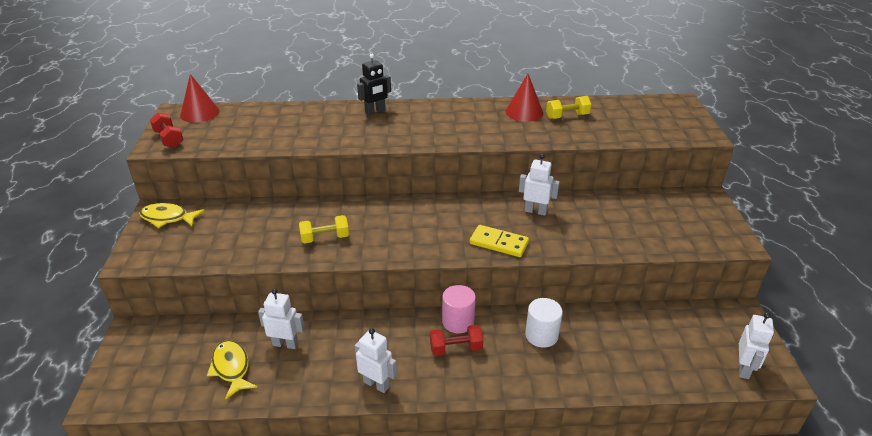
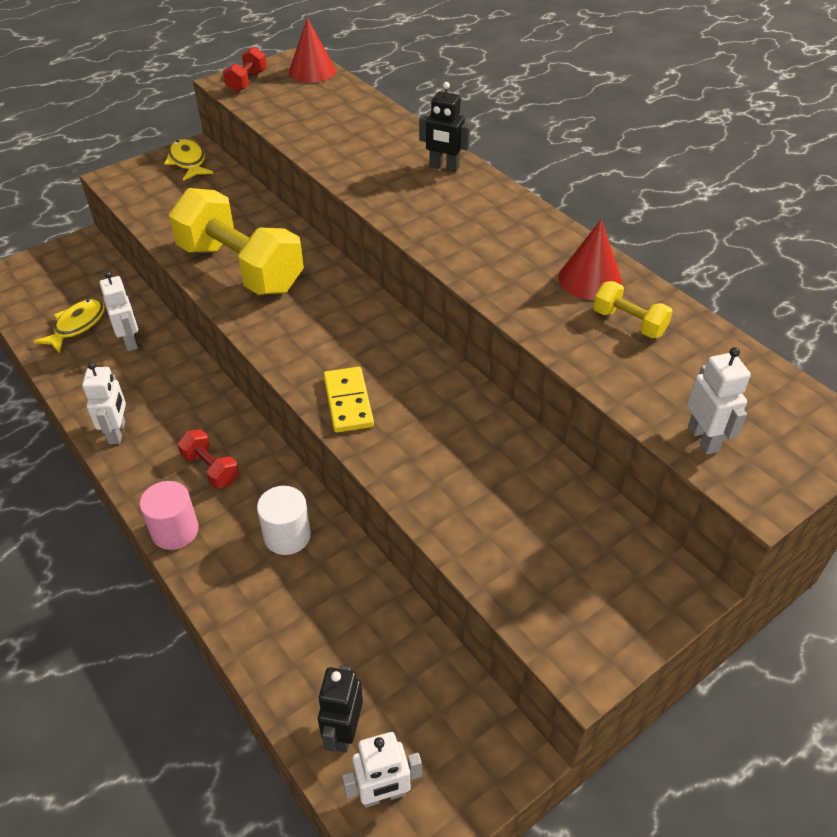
camera: 55 degrees right, 10 degrees up
(325, 238) = (241, 268): yellow dumbbell -> yellow dumbbell, size x2.27
(458, 322) = (255, 450): pink cylinder -> pink cylinder (175, 531)
(535, 211) = (448, 407): white robot -> white robot (703, 439)
(697, 368) = (343, 732): none -> black robot

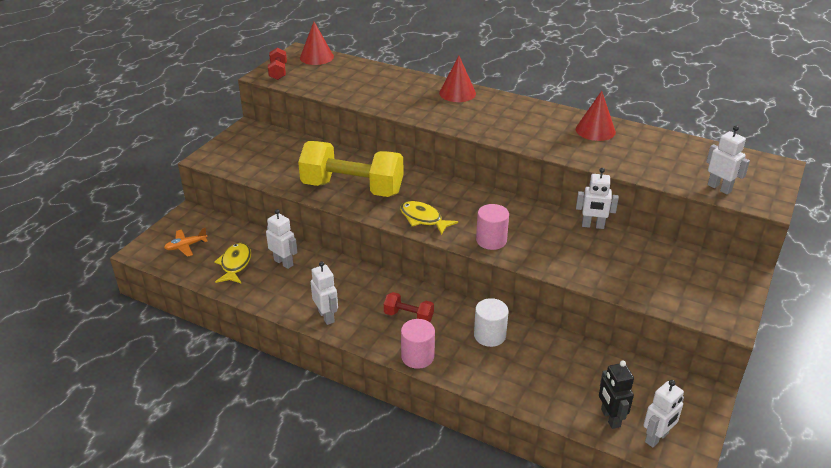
camera: 25 degrees left, 10 degrees down
(46, 284) = (186, 246): none -> orange plane
(188, 162) = (252, 136): yellow fish -> yellow fish (423, 219)
(348, 402) = (491, 240): yellow domino -> pink cylinder
(444, 167) = (457, 93): black robot -> red cone
(509, 427) = (592, 226): none -> white robot
(629, 323) = (635, 146): yellow dumbbell -> none

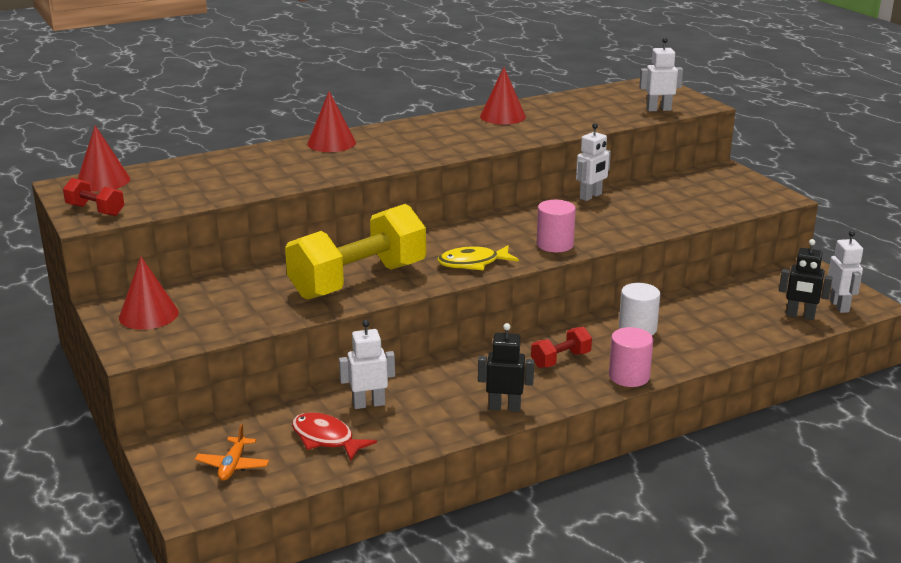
camera: 55 degrees left, 10 degrees down
(235, 264) = (326, 439): yellow fish -> red fish
(246, 144) = (148, 315): none -> red cone
(326, 316) = (504, 407): white robot -> black robot

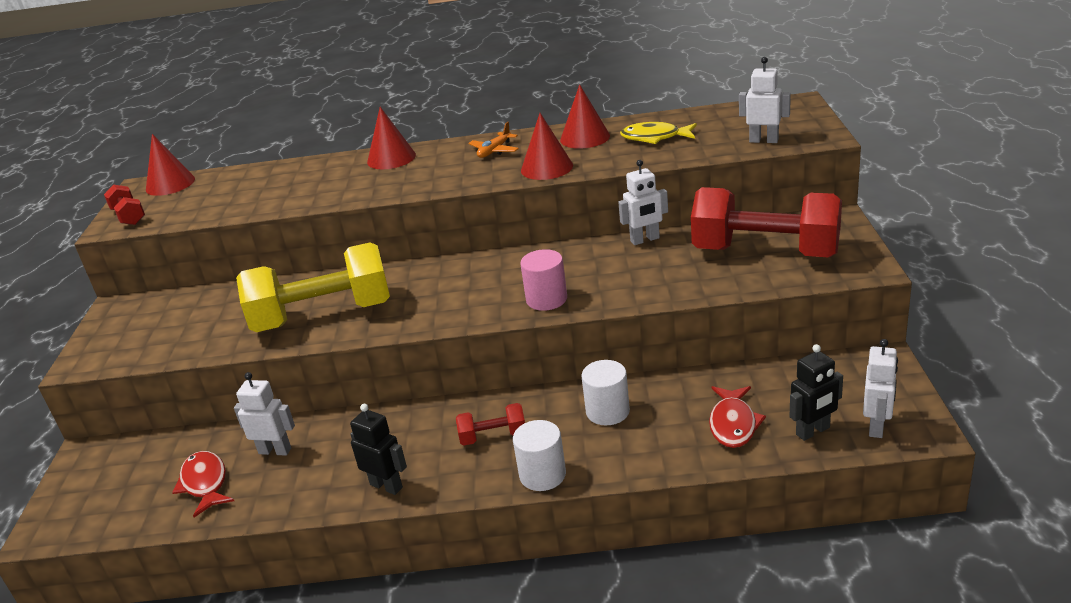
camera: 30 degrees right, 5 degrees up
(148, 315) = (129, 325): red cone -> red cone (546, 168)
(233, 465) = (111, 494): orange plane -> orange plane (494, 151)
(473, 263) = (444, 311): yellow fish -> yellow fish (655, 138)
(629, 376) = (542, 475): pink cylinder -> white cylinder
(696, 195) = (765, 252): none -> red dumbbell
(740, 321) = (733, 424): none -> red fish
(800, 316) = (813, 431): black robot -> black robot turned 75 degrees counterclockwise

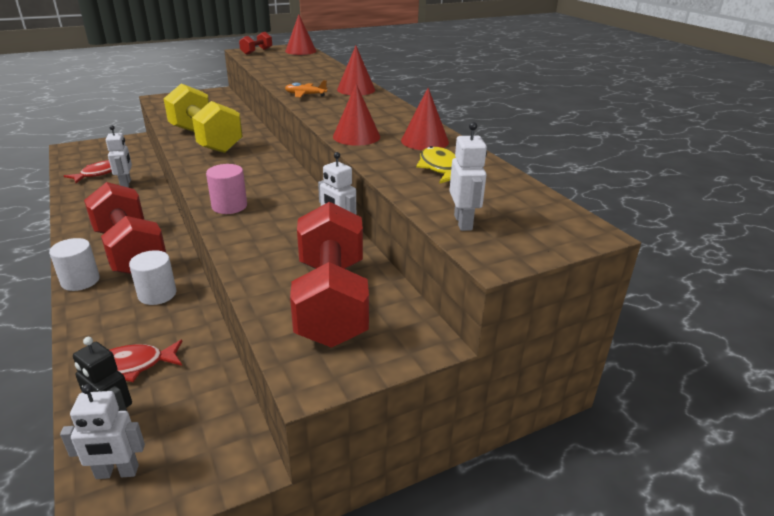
camera: 60 degrees right, 0 degrees up
(386, 486) = (82, 226): black robot -> none
(493, 436) = (130, 251): red dumbbell -> red dumbbell, size x2.27
(494, 151) = (382, 115): orange plane -> orange plane (305, 95)

